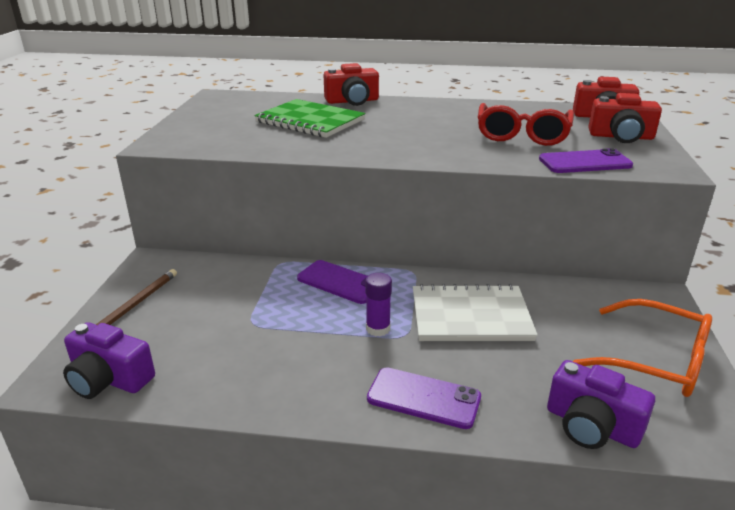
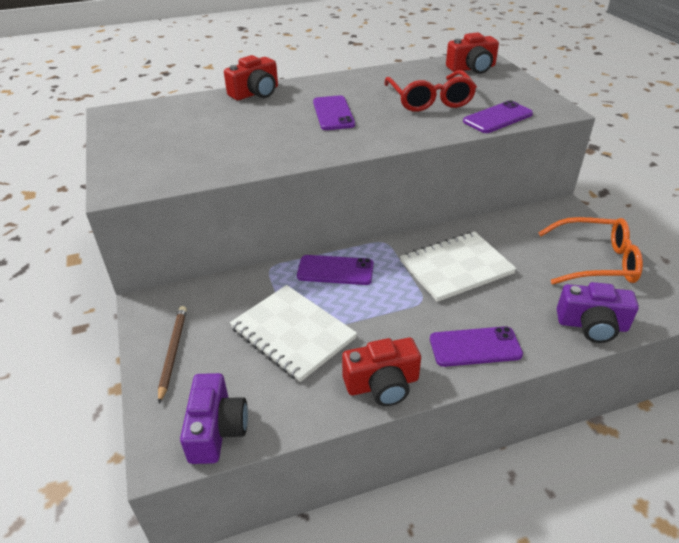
camera: 25 degrees left, 10 degrees up
(109, 379) = (216, 429): purple camera -> purple camera turned 90 degrees counterclockwise
(249, 323) = (293, 333): none -> white notebook
(310, 121) = (240, 125): green notebook -> none
(378, 328) = (398, 302): purple glue stick -> none
(407, 128) = (333, 113): none -> purple phone
(621, 137) = (501, 86): red camera -> red camera (382, 384)

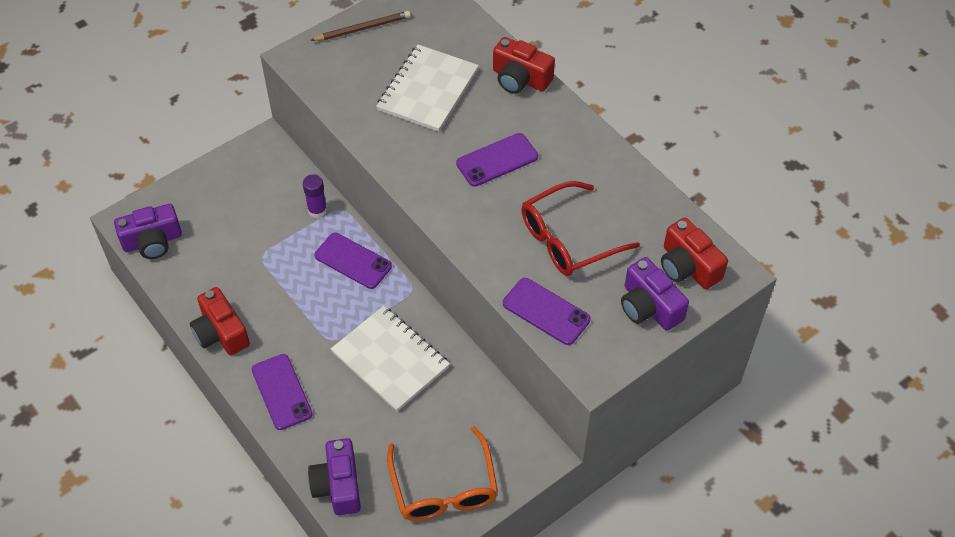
camera: 70 degrees right, 15 degrees up
(173, 352) = (218, 184): brown pencil -> brown pencil (363, 28)
(261, 283) = (317, 210): none -> purple glue stick
(293, 333) = (261, 255): white notebook -> white notebook (428, 90)
(335, 270) = (353, 261): purple phone -> purple phone turned 45 degrees counterclockwise
(503, 84) = (649, 306): none -> purple camera

